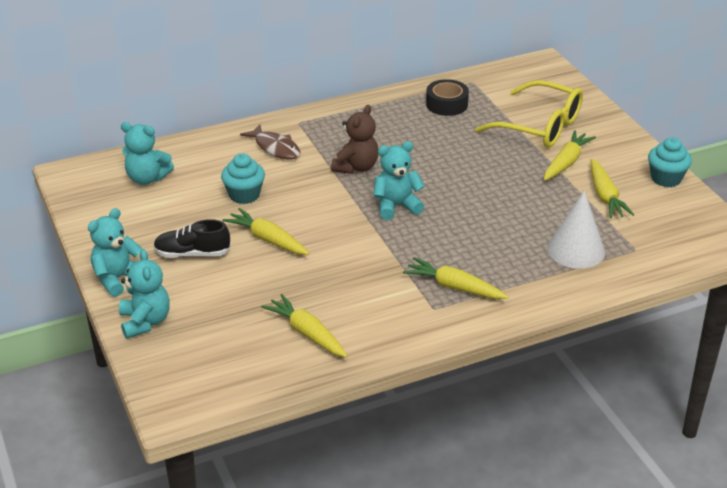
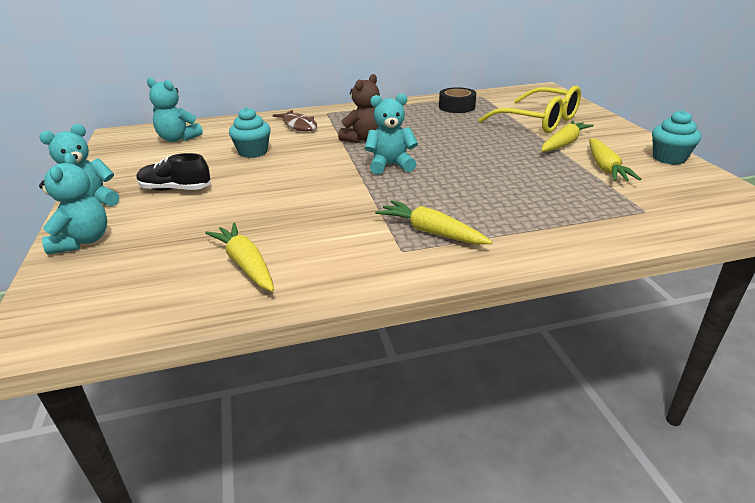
camera: 10 degrees right, 5 degrees down
(267, 239) = (254, 183): yellow carrot -> none
(576, 250) = (575, 208): white cone -> none

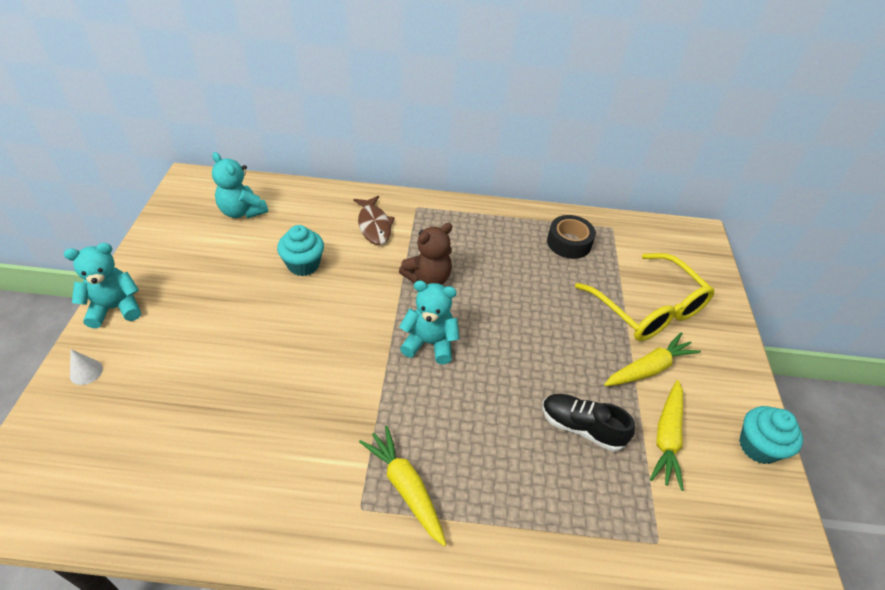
camera: 15 degrees right, 15 degrees up
(82, 241) = (86, 372): turquoise teddy bear -> white cone
(175, 189) = (200, 310): black shoe -> black shoe (581, 427)
(245, 264) = (207, 470): yellow carrot -> none

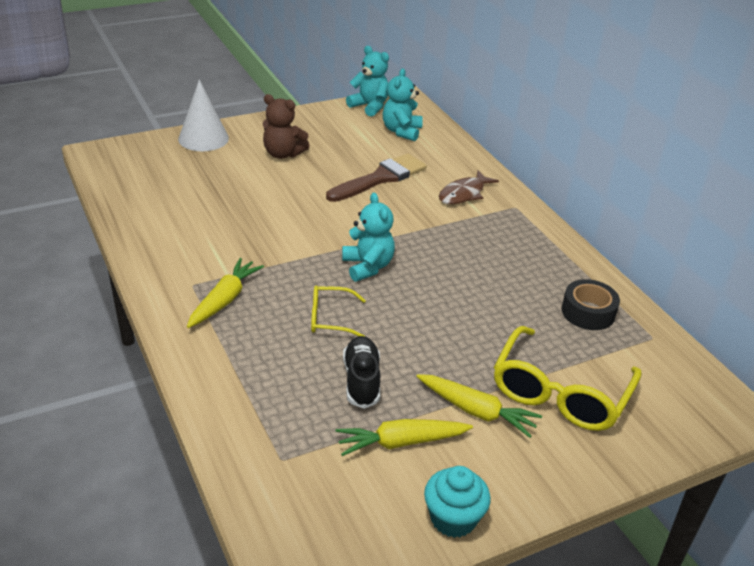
camera: 60 degrees right, 10 degrees down
(86, 372) = (203, 138): white cone -> white cone, size x2.21
(115, 308) = (260, 125): turquoise teddy bear -> turquoise teddy bear (369, 106)
(303, 265) = (380, 178): turquoise cupcake -> brown brush
(428, 278) = (437, 242): brown teddy bear -> brown teddy bear (283, 154)
(487, 408) = (331, 318): none -> yellow glasses

